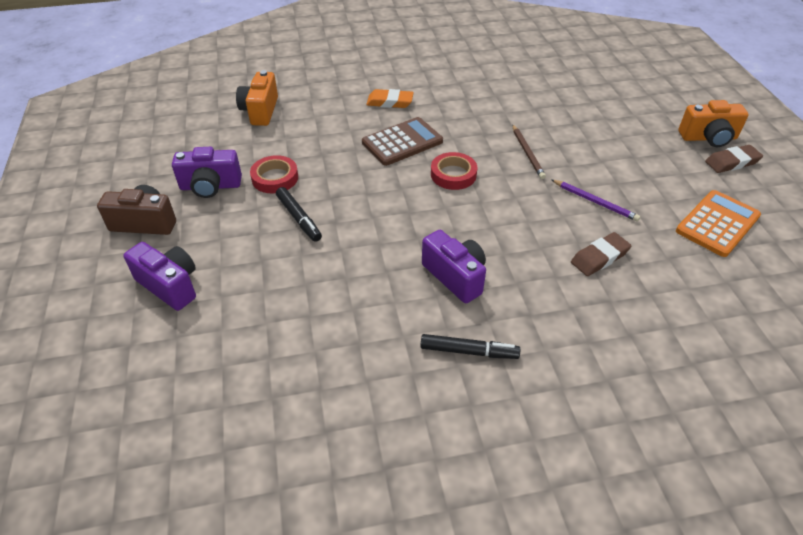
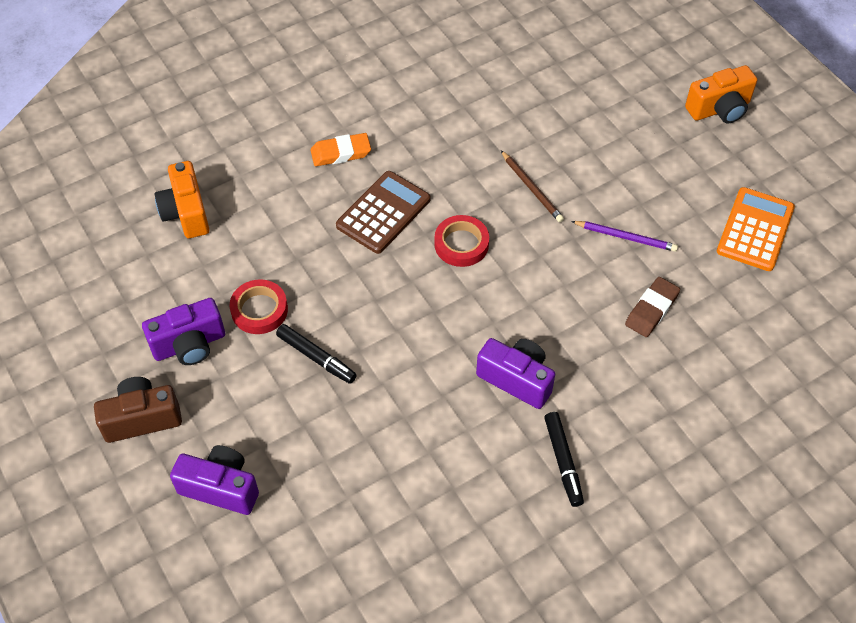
camera: 20 degrees left, 10 degrees up
(469, 351) = (563, 462): black marker -> black marker turned 90 degrees clockwise
(732, 162) = (751, 139): brown eraser -> none

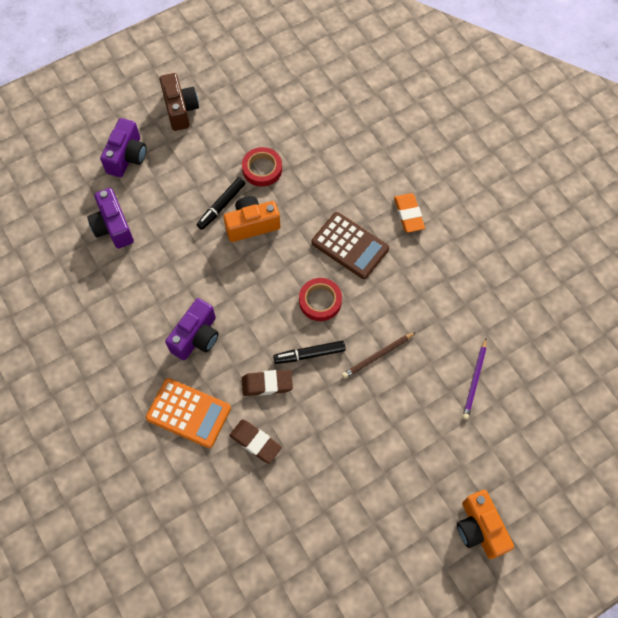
camera: 90 degrees right, 10 degrees up
(186, 212) = (347, 118): orange camera -> orange camera (252, 225)
(189, 344) = (235, 130): purple camera -> purple camera (113, 227)
(563, 462) = (127, 366): black marker -> black marker (309, 354)
(576, 299) = (267, 384): none -> brown eraser
(625, 237) = (328, 428): purple pencil -> purple pencil (475, 380)
(755, 230) = (337, 541): orange calculator -> orange calculator (188, 413)

